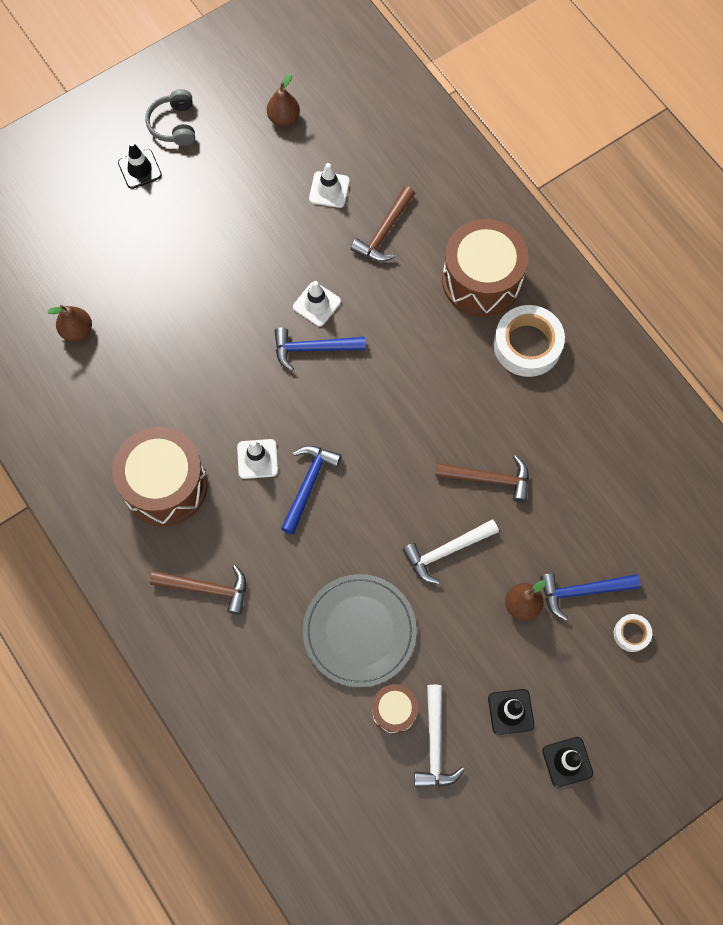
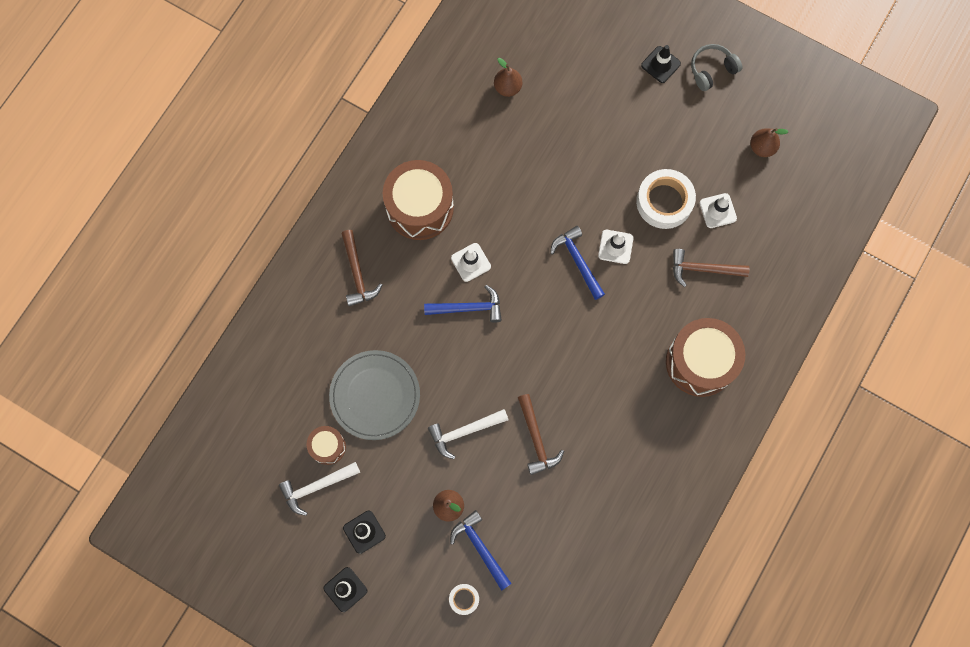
camera: 65 degrees right, 5 degrees up
(446, 551) = (464, 432): white hammer -> white hammer turned 60 degrees counterclockwise
(527, 345) = (662, 421): white tape -> white tape (664, 202)

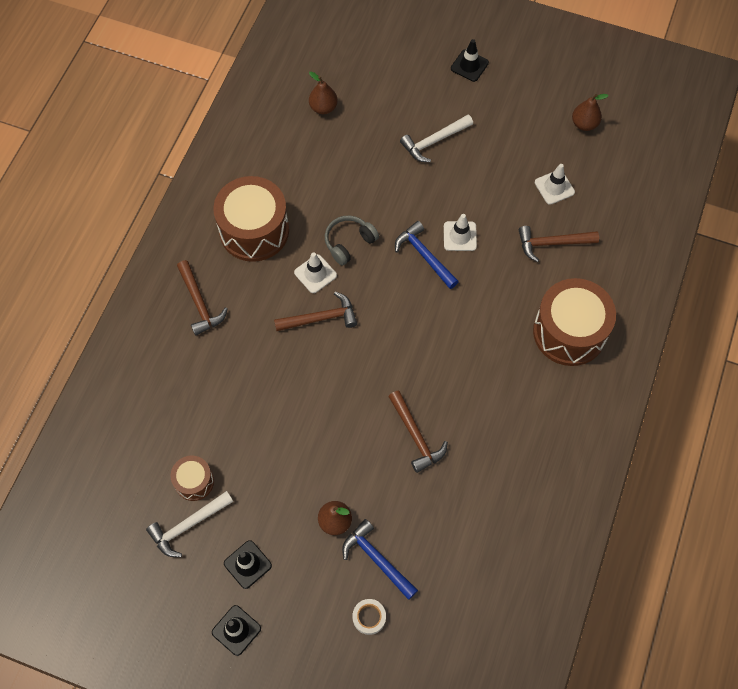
camera: 10 degrees left, 10 degrees down
(375, 395) = (237, 421): grey plate -> none
(464, 432) = (338, 441): white hammer -> white hammer (434, 141)
(468, 308) = (321, 318): blue hammer -> brown hammer
(664, 202) = (499, 187): white tape -> none
(712, 70) = (520, 63): grey headphones -> grey headphones (349, 243)

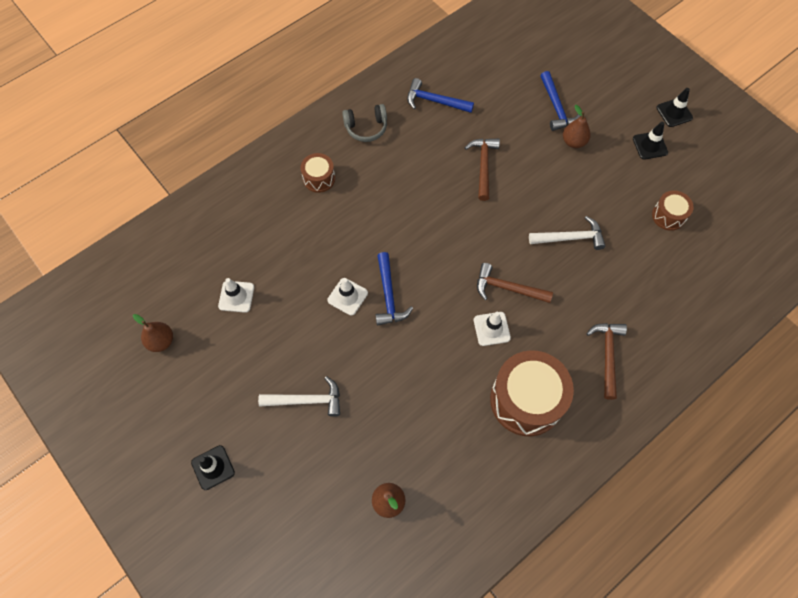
camera: 150 degrees left, 0 degrees up
(188, 526) = (684, 189): white hammer -> white hammer (570, 238)
(349, 243) = (446, 341): grey headphones -> grey headphones (366, 127)
(369, 617) = (580, 80): white tape -> none
(516, 490) = (434, 101): none -> blue hammer
(552, 243) = (277, 250): brown hammer -> none
(569, 332) = (319, 178): brown drum -> brown drum, size x0.51

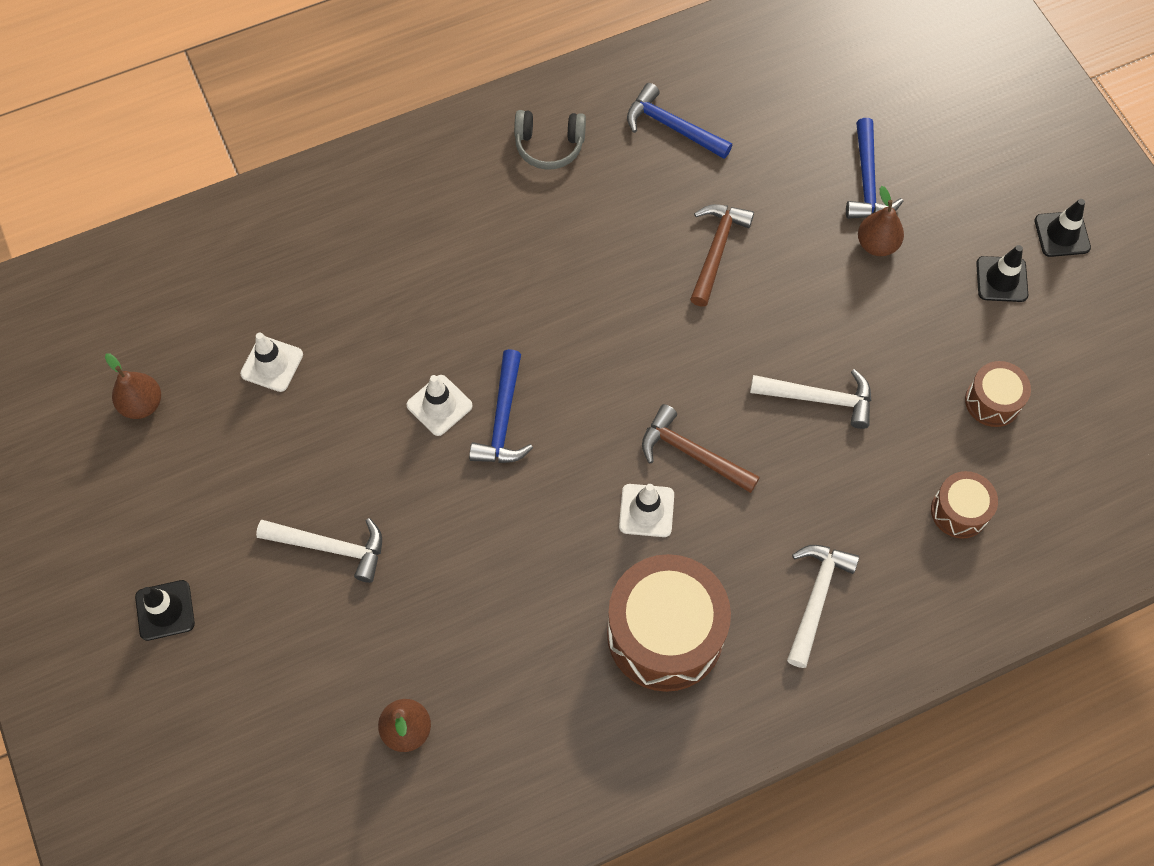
camera: 15 degrees right, 0 degrees up
(319, 178) = (451, 210): brown drum -> brown drum (959, 511)
(607, 355) = (816, 598): brown hammer -> white hammer

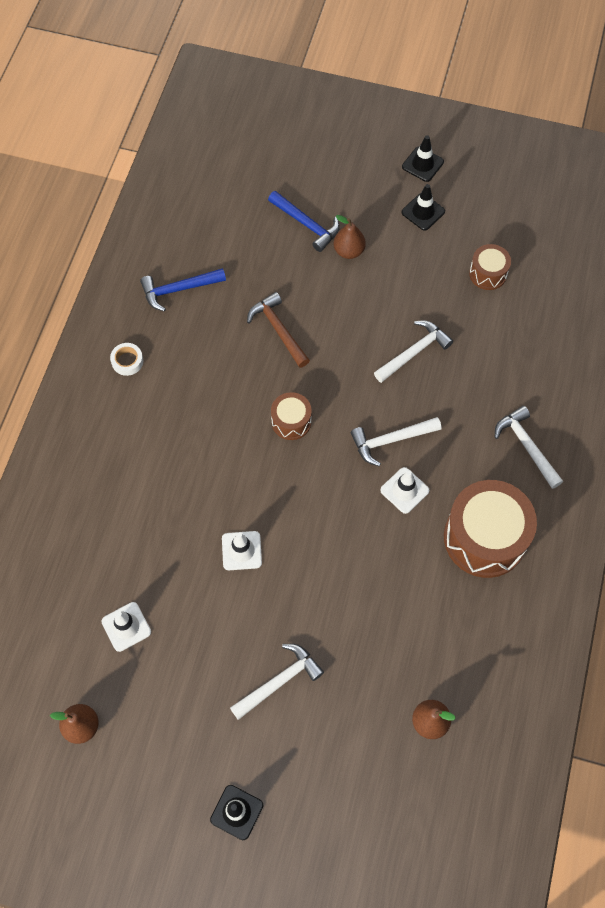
camera: 50 degrees left, 0 degrees up
(503, 420) = (282, 523): blue hammer -> none
(549, 145) = (127, 361): grey headphones -> white tape
(692, 453) = (390, 440): brown hammer -> white hammer
(959, 511) = (535, 339): brown drum -> brown drum (291, 421)

